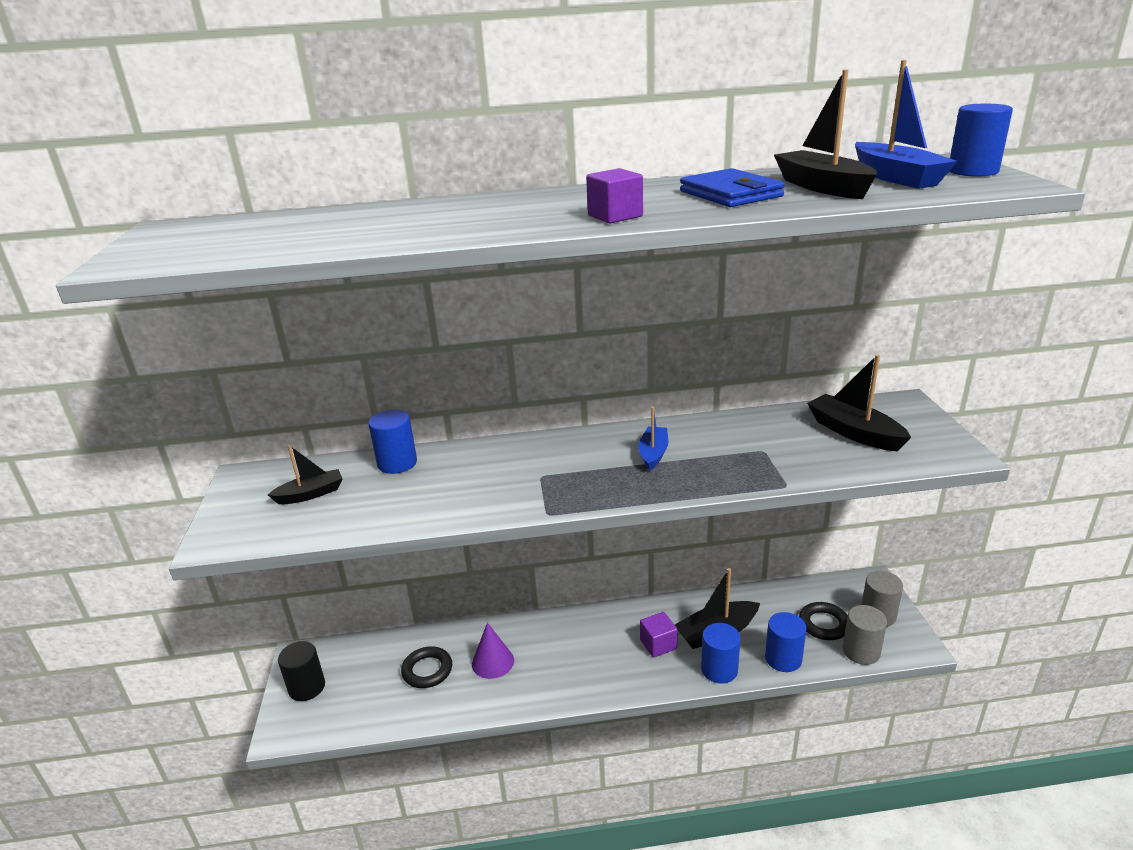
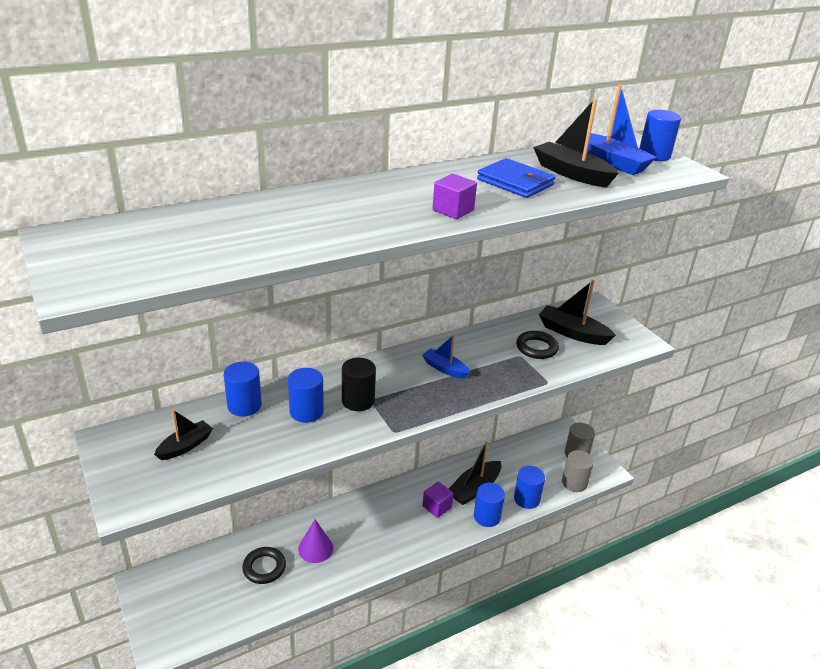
camera: 25 degrees left, 5 degrees up
(307, 687) = (163, 606): black cylinder -> black cylinder (358, 401)
(459, 478) = (306, 412): none -> blue cylinder
(653, 454) = (445, 369): blue boat -> blue boat turned 45 degrees counterclockwise
(824, 624) = (544, 468): black ring -> black ring (536, 348)

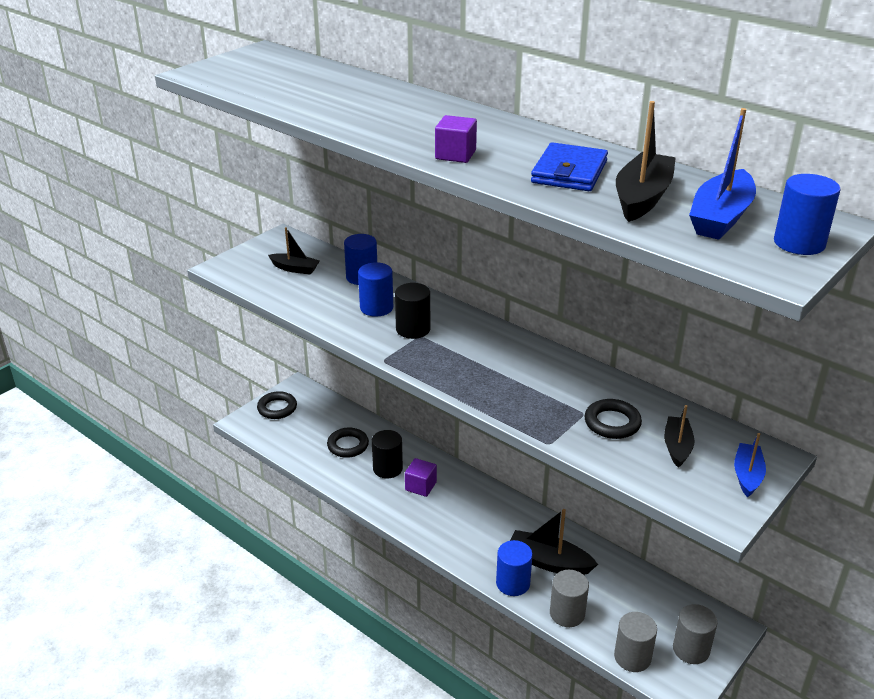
camera: 70 degrees right, 0 degrees up
(162, 610) = (277, 408): none -> black ring
(315, 548) = (387, 468): purple cone -> black cylinder
(437, 507) = (498, 537): purple cube -> purple cube (420, 486)
(445, 369) = (509, 367): blue boat -> blue boat (747, 475)
(526, 499) = (567, 613): blue cylinder -> grey cylinder
(572, 333) = (677, 447): black boat -> black boat, size x0.64

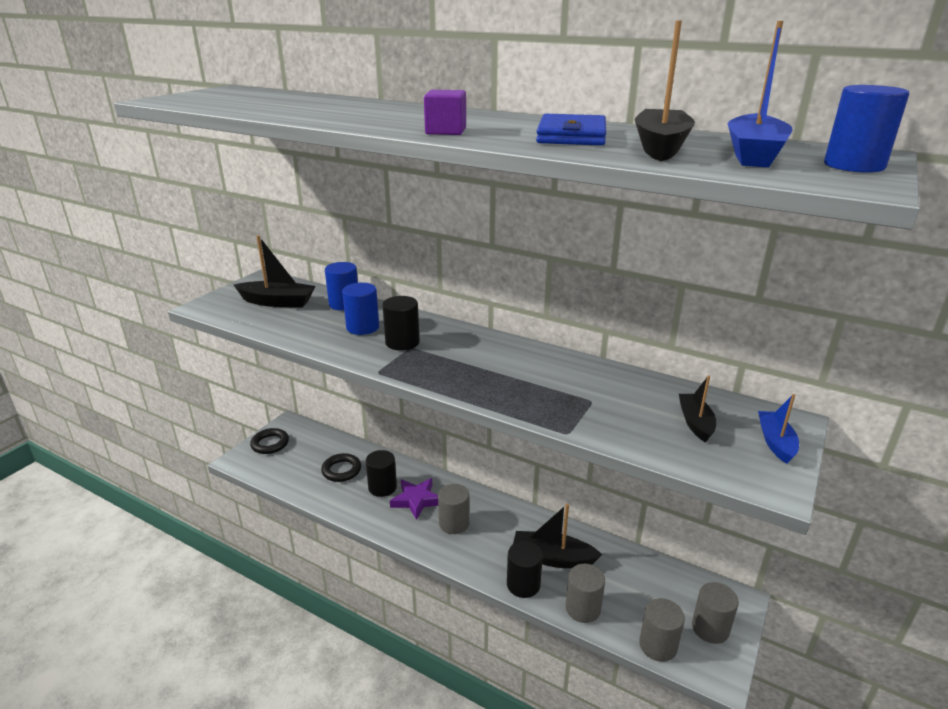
camera: 10 degrees left, 5 degrees down
(295, 269) = (277, 302): black boat -> black boat, size x1.57
(420, 486) = (416, 500): purple cube -> purple star
(455, 515) = (454, 523): none -> grey cylinder
(513, 583) = (523, 584): blue cylinder -> black cylinder
(612, 423) = (623, 407): black ring -> none

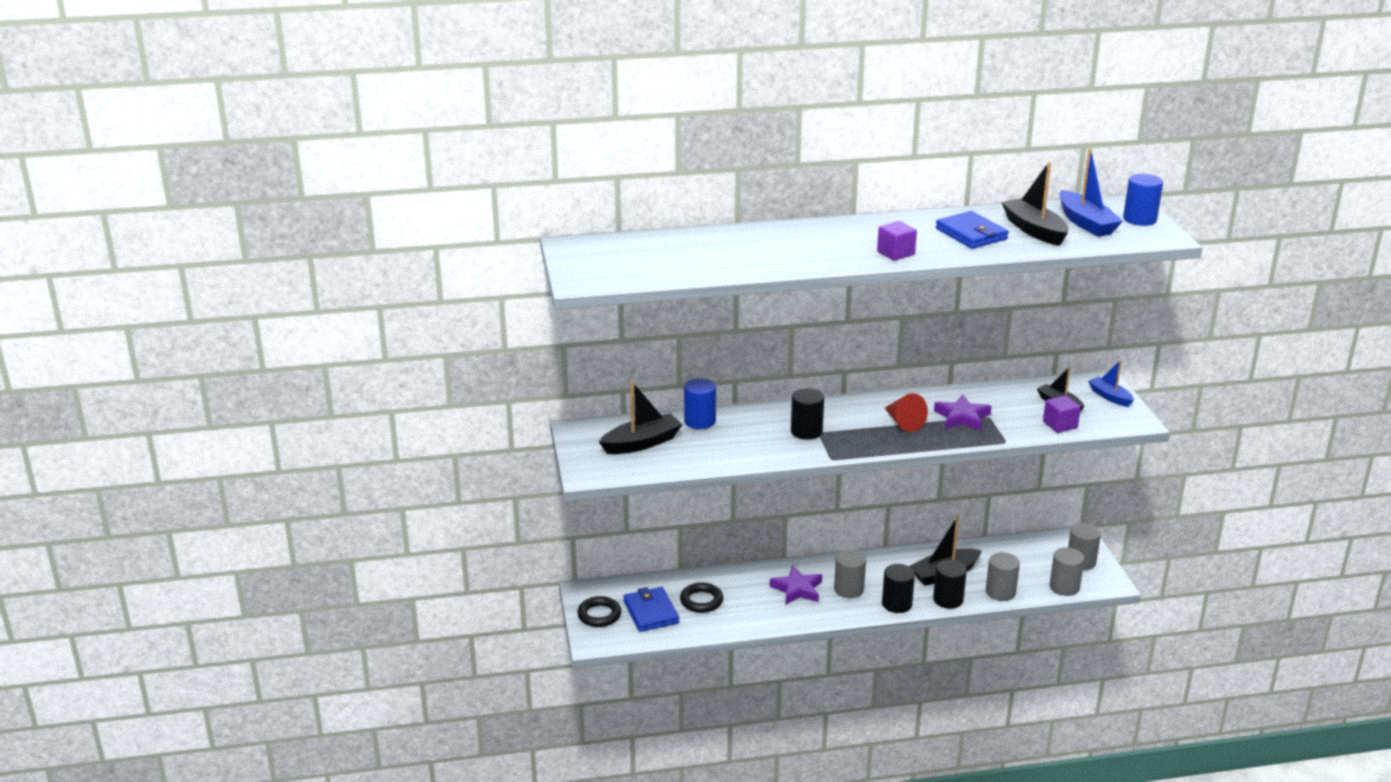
camera: 40 degrees left, 0 degrees up
(300, 460) = (651, 612): none -> blue wallet
(363, 327) = (755, 433): blue cylinder -> none
(382, 487) = (756, 595): black cylinder -> black cylinder (897, 604)
(497, 370) = (903, 422): none -> red cone
(562, 390) = (962, 417): none -> purple star
(661, 444) = (1060, 425): none -> purple cube

